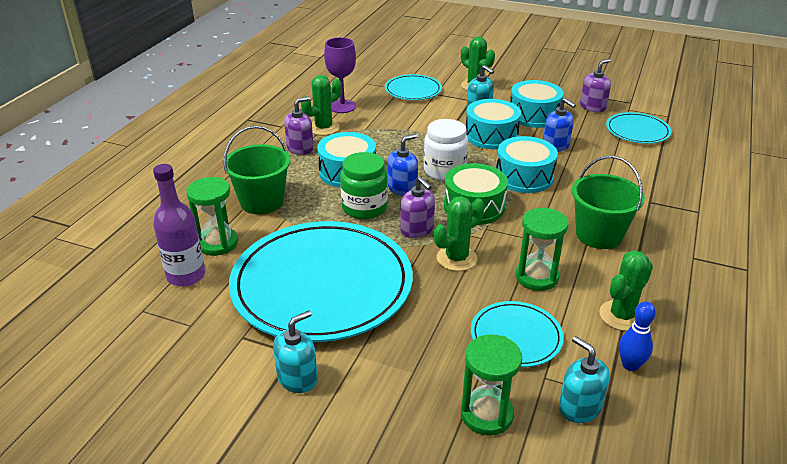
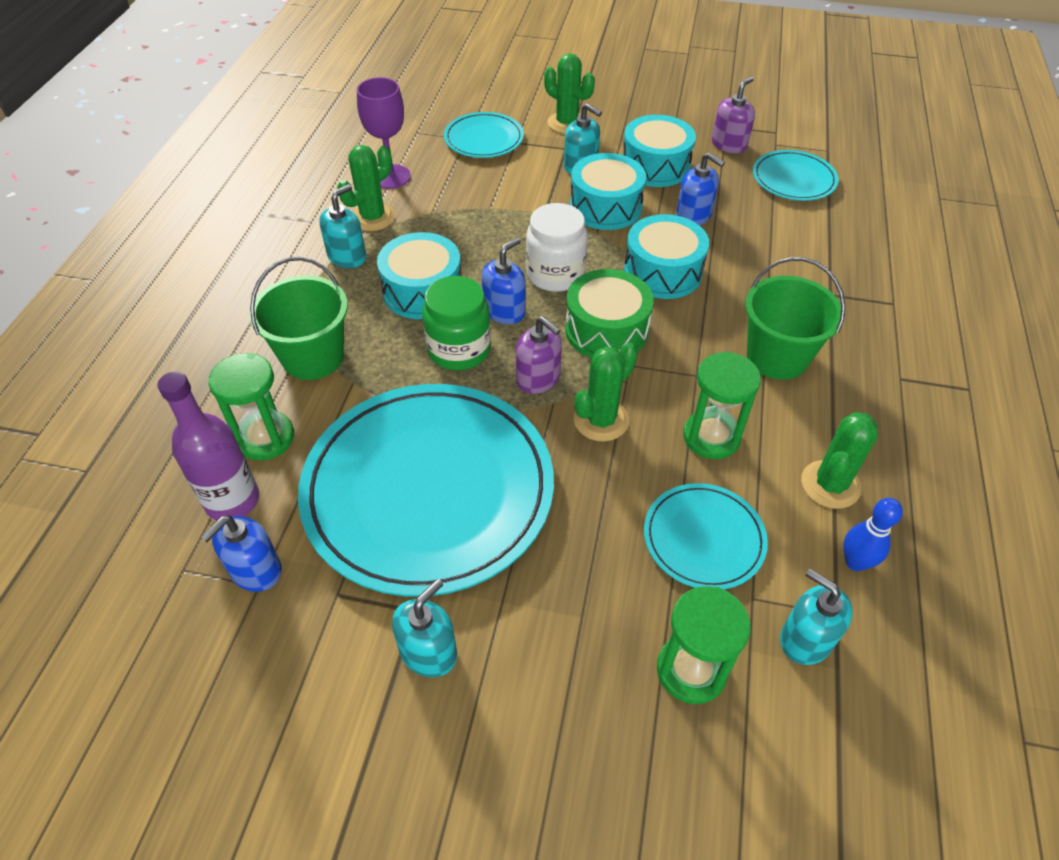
camera: 10 degrees left, 15 degrees up
(191, 316) = (255, 570): none -> blue soap dispenser
(300, 148) = (347, 257): purple soap dispenser -> turquoise soap dispenser

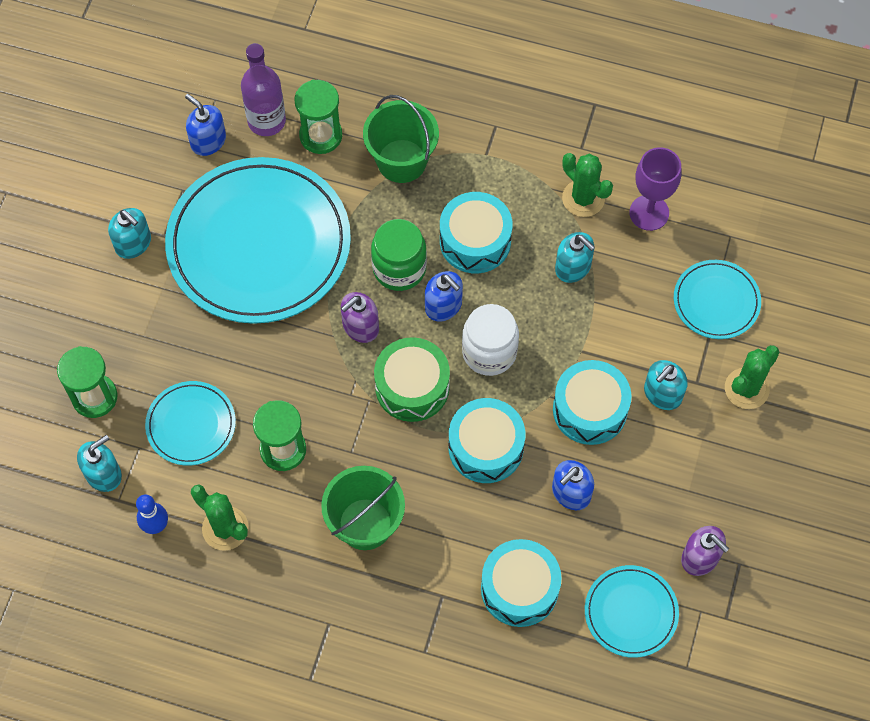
camera: 95 degrees right, 15 degrees up
(347, 257) = (526, 179): turquoise soap dispenser -> turquoise soap dispenser (573, 267)
(601, 420) = (310, 369): green cactus -> none
(655, 166) = (660, 470): turquoise drum -> turquoise drum (519, 588)

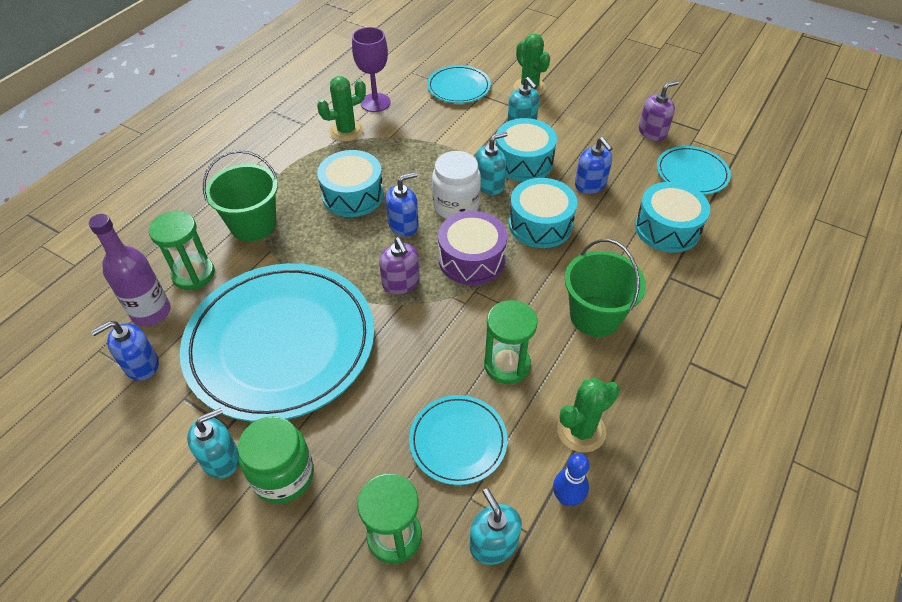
camera: 75 degrees left, 15 degrees down
(399, 268) = (355, 246): green jar -> green jar (283, 475)
(412, 387) = (471, 259): green drum -> purple drum
(573, 267) = (401, 147): turquoise soap dispenser -> turquoise soap dispenser (489, 184)

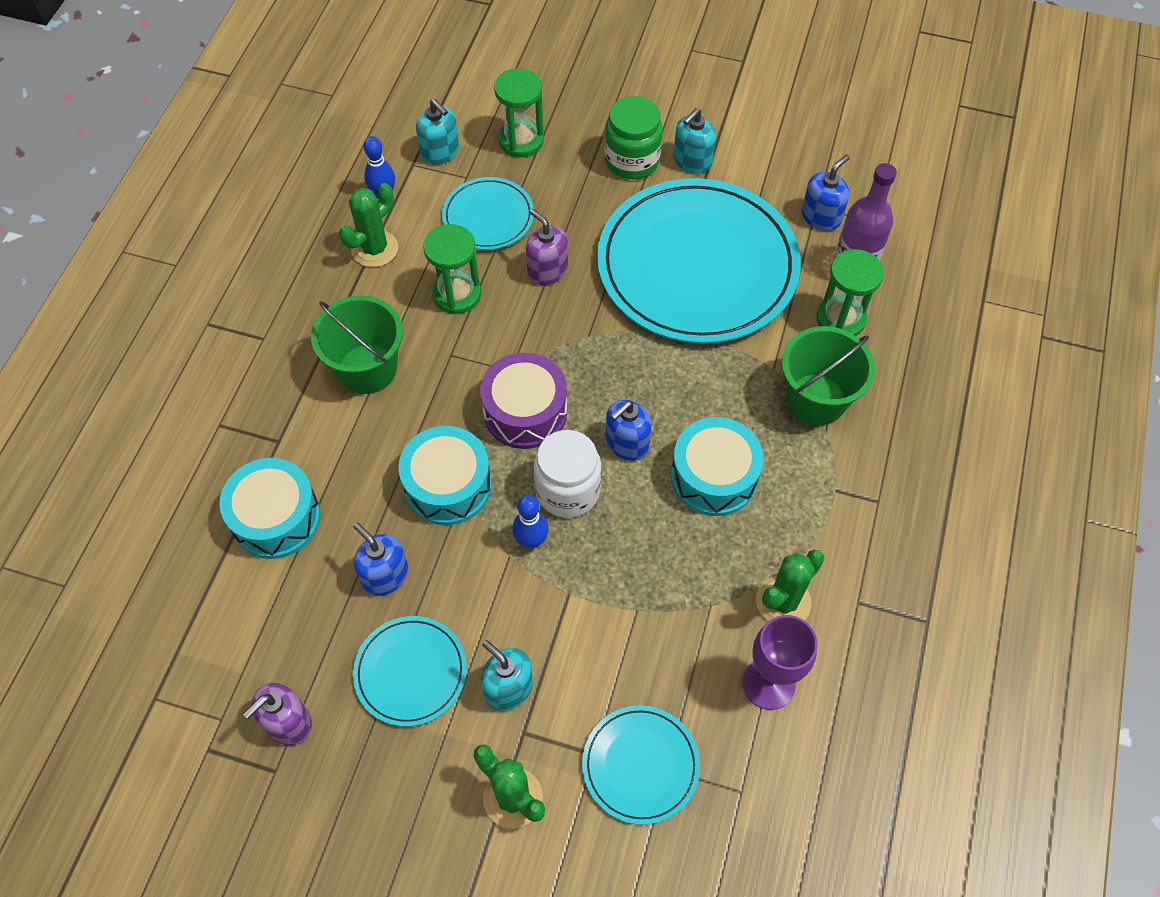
camera: 165 degrees right, 10 degrees up
(401, 283) = (599, 361): purple soap dispenser -> purple soap dispenser (547, 270)
(489, 184) = (531, 540): turquoise soap dispenser -> blue bowling pin
(523, 161) = (490, 600): turquoise drum -> none
(692, 173) = (231, 637): turquoise plate -> turquoise plate (410, 672)

